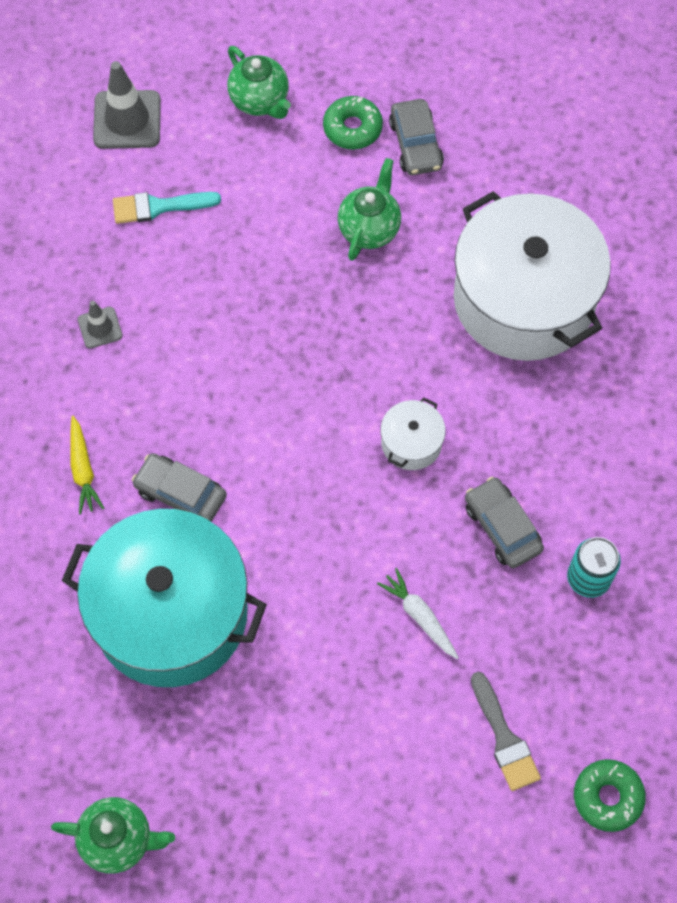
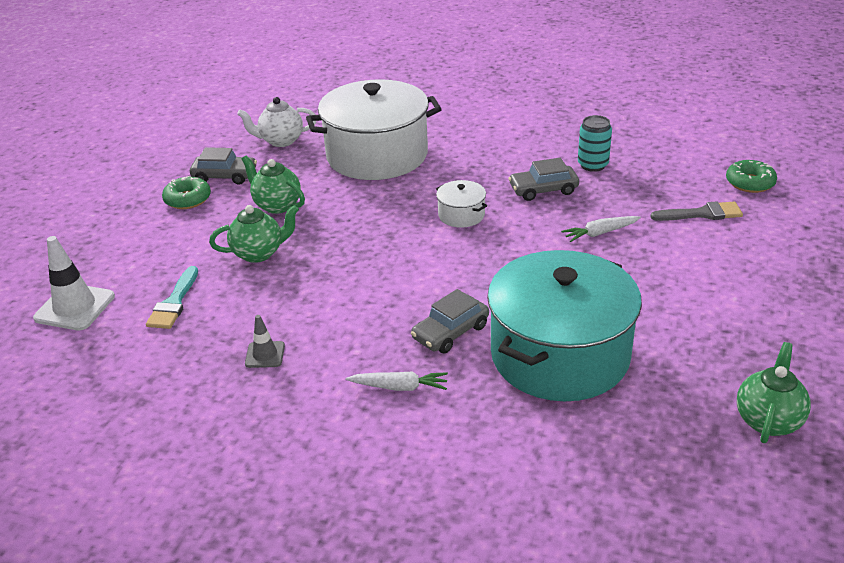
camera: 70 degrees left, 30 degrees down
(83, 470) = (399, 387): yellow carrot -> white carrot
(127, 120) = (75, 307): grey traffic cone -> white traffic cone
(260, 101) = (124, 236): green teapot -> green teapot (259, 253)
(522, 171) = (281, 141): none -> white teapot

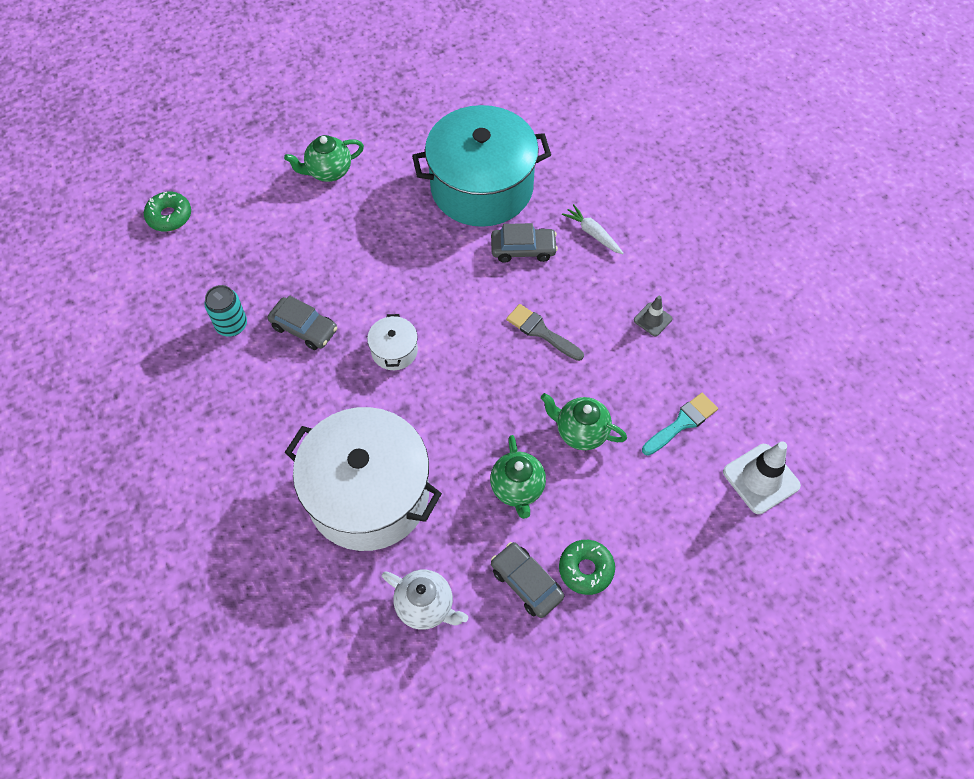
camera: 140 degrees left, 25 degrees up
(600, 233) = (331, 254): white carrot -> none
(702, 214) = (245, 217): grey brush -> grey brush (541, 332)
(768, 420) = (434, 81): green teapot -> green teapot (328, 172)

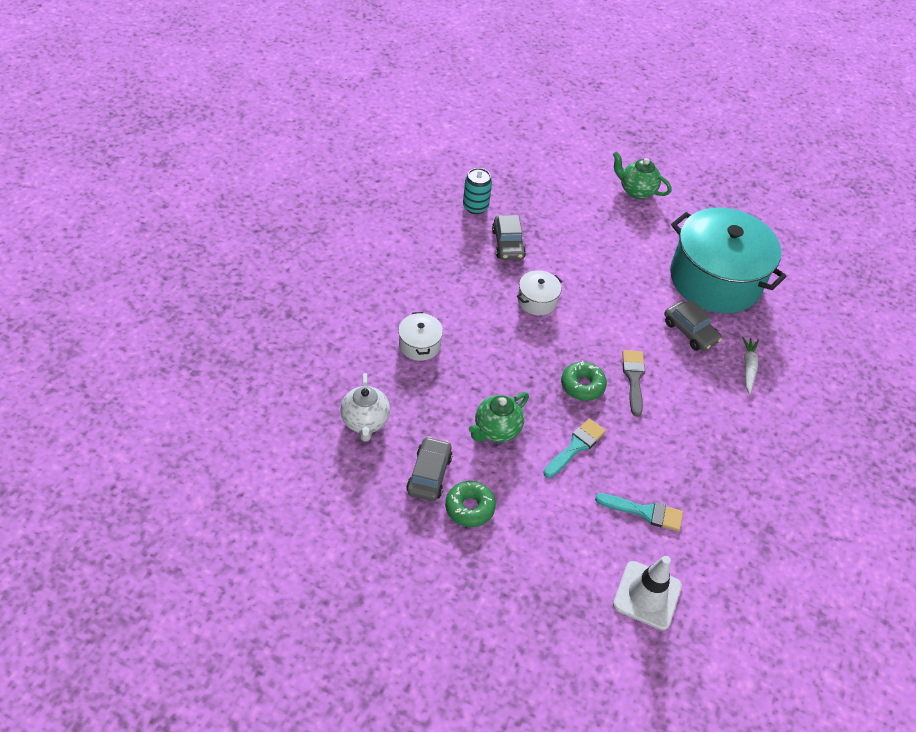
camera: 50 degrees right, 10 degrees down
(169, 216) = (522, 134): green donut -> green donut (582, 385)
(368, 494) = (419, 345): white pot -> white pot, size x0.41
(580, 432) = (576, 446): green teapot -> turquoise brush
(652, 319) = (714, 446): grey traffic cone -> none

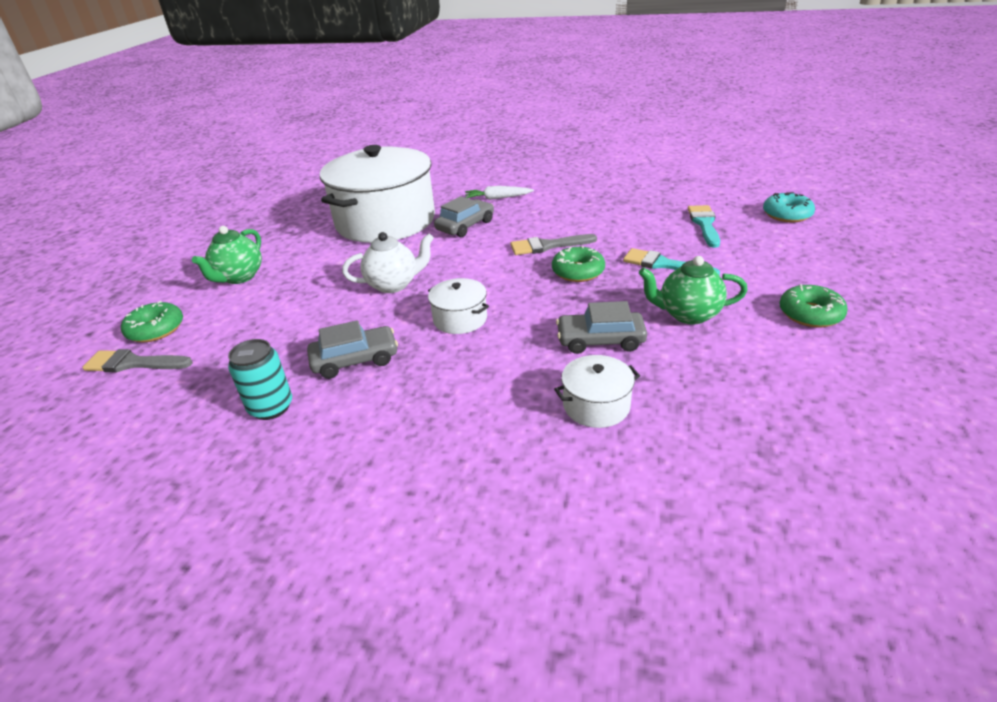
camera: 95 degrees left, 15 degrees down
(365, 422) = (779, 428): white teapot -> white teapot (394, 285)
(429, 474) = (800, 351): grey car -> grey car (600, 340)
(496, 430) = (688, 314): green teapot -> green teapot turned 150 degrees clockwise
(541, 150) = (133, 363): none -> grey brush
(577, 156) = (156, 329): none -> green donut
(647, 595) = (787, 214): white traffic cone -> turquoise donut
(715, 279) = (385, 221): turquoise pot -> white pot

